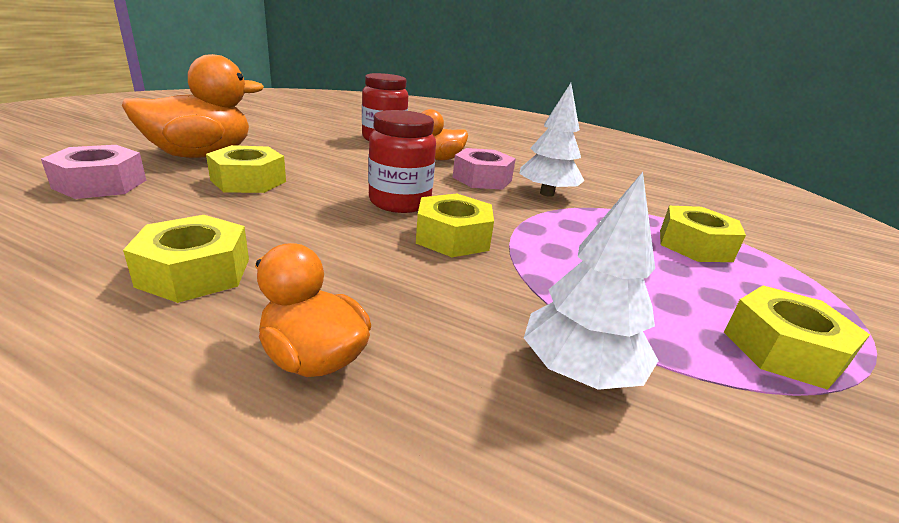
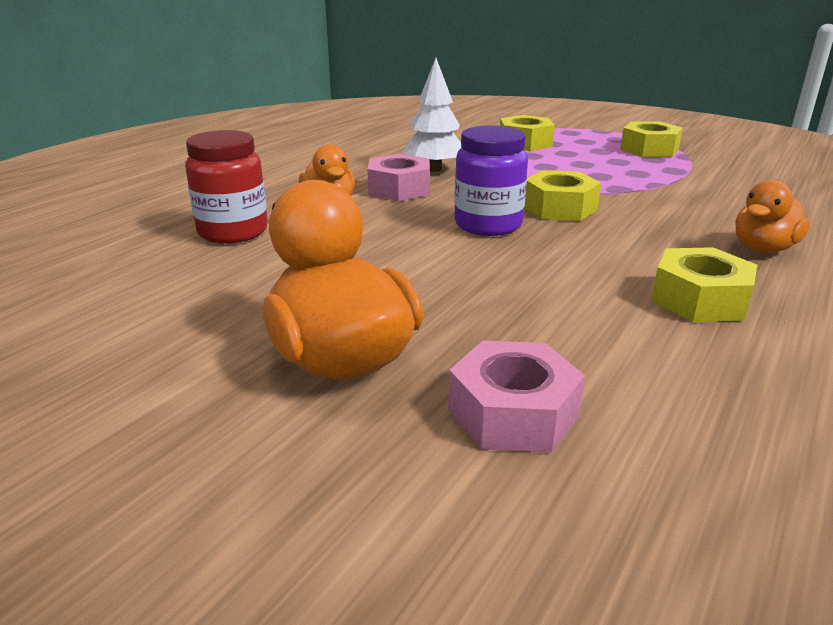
camera: 80 degrees left, 0 degrees up
(249, 181) = (453, 305): yellow nut -> none
(400, 202) = (488, 225): red jar -> purple jar
(579, 371) = (710, 190): white tree -> none

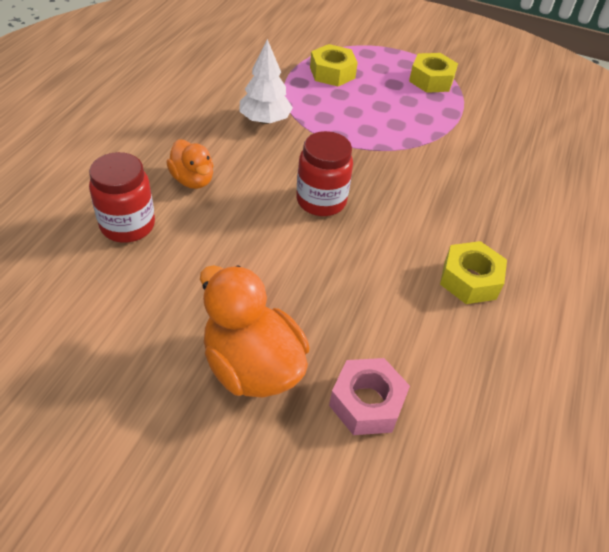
camera: 15 degrees left, 20 degrees up
(399, 189) = (243, 153): pink nut -> none
(488, 225) = (321, 201): purple jar -> red jar
(559, 208) = (370, 173): yellow nut -> none
(763, 249) = (511, 217): orange duck -> none

